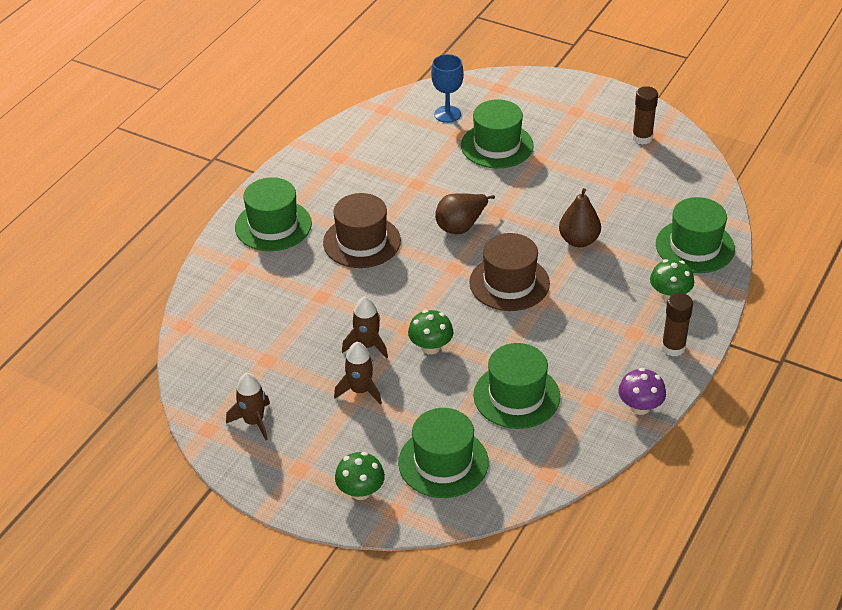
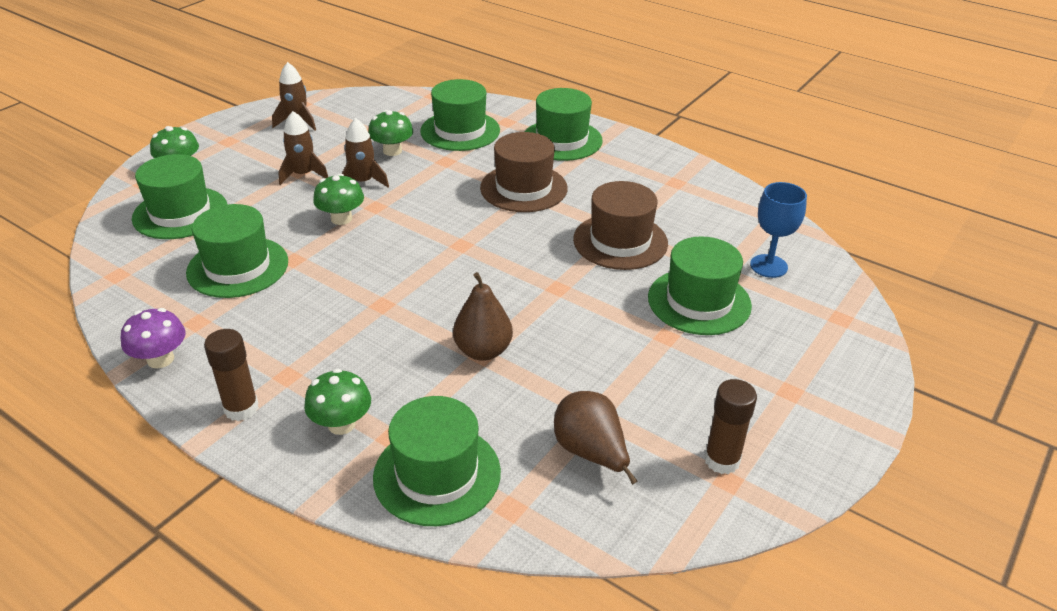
camera: 95 degrees right, 5 degrees down
(261, 294) = (460, 131): none -> green hat
(306, 336) = (392, 151): none -> green mushroom
(461, 226) = (535, 256): brown pear -> brown pear (591, 453)
(509, 283) = (421, 282): brown hat -> brown hat (620, 241)

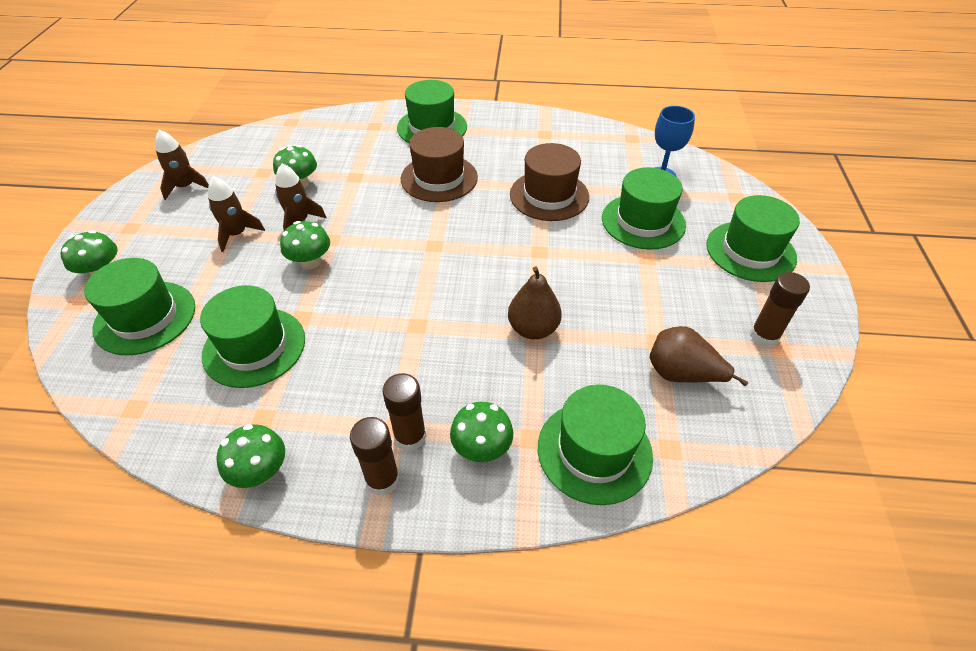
camera: 30 degrees left, 10 degrees up
(160, 359) = (260, 471): purple mushroom -> green mushroom
(292, 388) = (410, 437): none -> brown glue stick
(460, 131) = (343, 146): green hat -> green hat (750, 251)

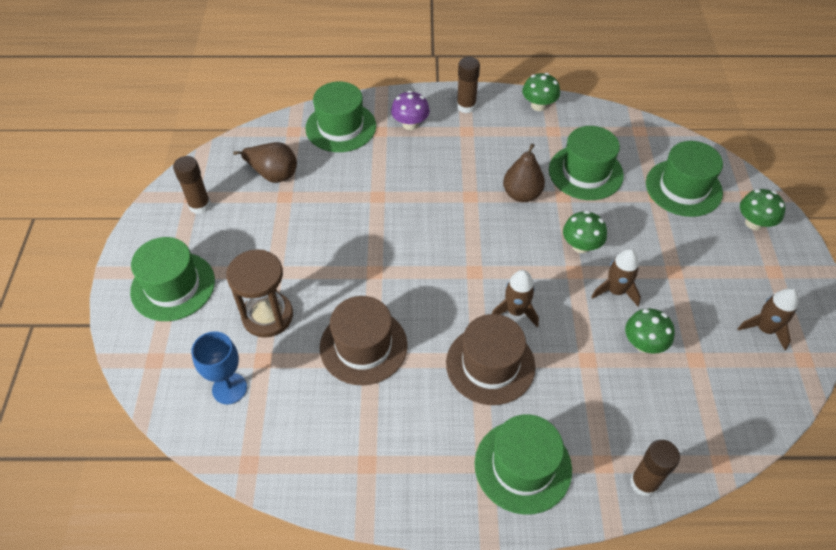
camera: 175 degrees right, 5 degrees up
(237, 234) = (666, 271): brown rocket -> brown rocket (515, 311)
(410, 437) = (456, 127): brown glue stick -> brown glue stick (644, 483)
(481, 448) = (410, 124): green mushroom -> purple mushroom
(533, 329) = (379, 199): brown pear -> brown pear (522, 194)
(643, 221) = (267, 316): green hat -> brown hourglass

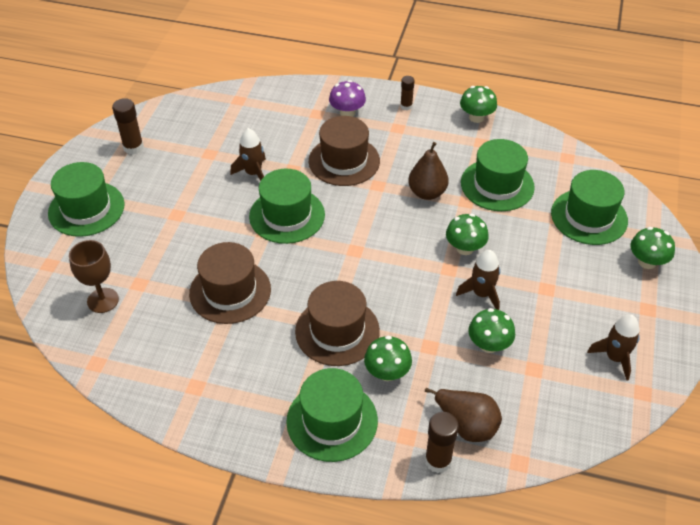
camera: 15 degrees right, 5 degrees down
(229, 388) = (103, 300): blue goblet -> brown goblet
(267, 316) = (157, 249): brown hourglass -> none
(273, 174) = (206, 133): brown pear -> brown pear (466, 425)
(341, 127) = (282, 104): green hat -> green hat (287, 215)
(427, 177) = (344, 161): none -> brown hat
(466, 106) = (406, 106): brown glue stick -> brown glue stick, size x0.64
(515, 311) = (379, 291): brown rocket -> brown rocket (253, 173)
(557, 398) = (387, 372): none -> green mushroom

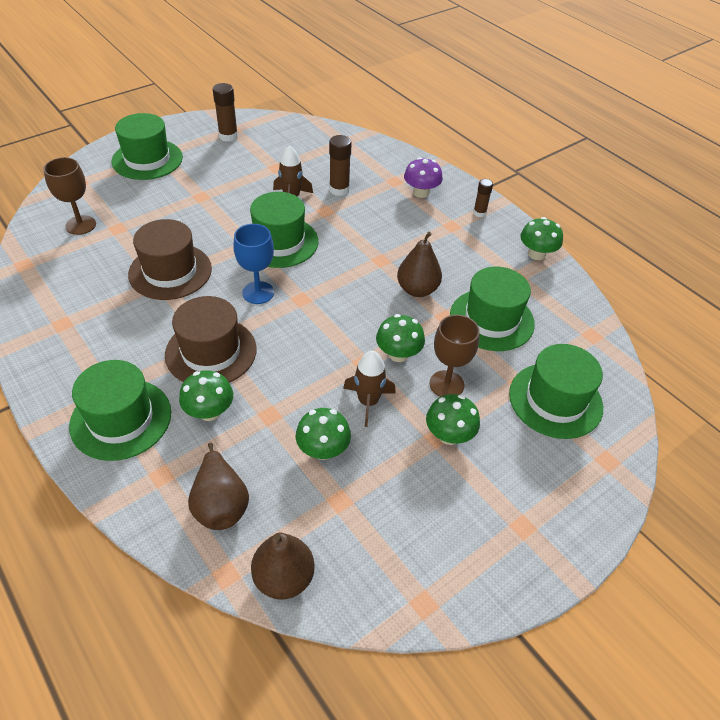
camera: 35 degrees right, 0 degrees up
(318, 265) = (258, 292): none -> blue goblet
(344, 161) = (374, 227): brown hat -> none
(438, 461) = (160, 516): brown glue stick -> brown glue stick (339, 189)
(516, 249) = (446, 384): none -> brown goblet
(554, 438) = (284, 578): none -> brown pear
(615, 358) = (432, 548): brown rocket -> none
(647, 262) = (573, 480): green mushroom -> green mushroom (449, 435)

